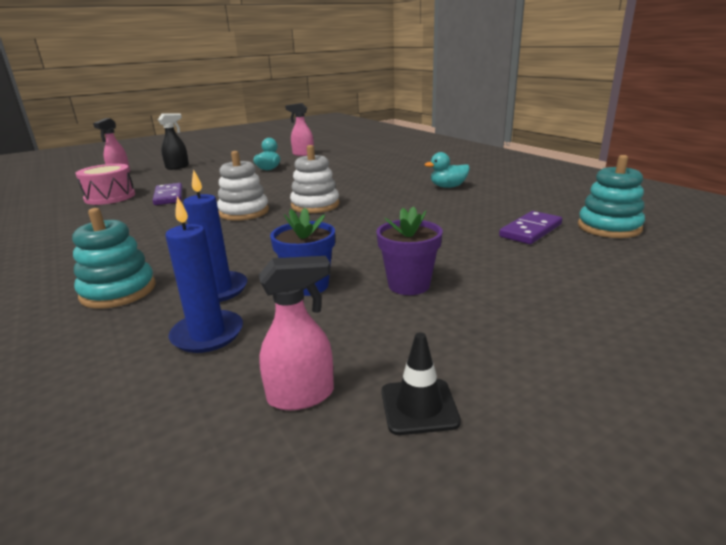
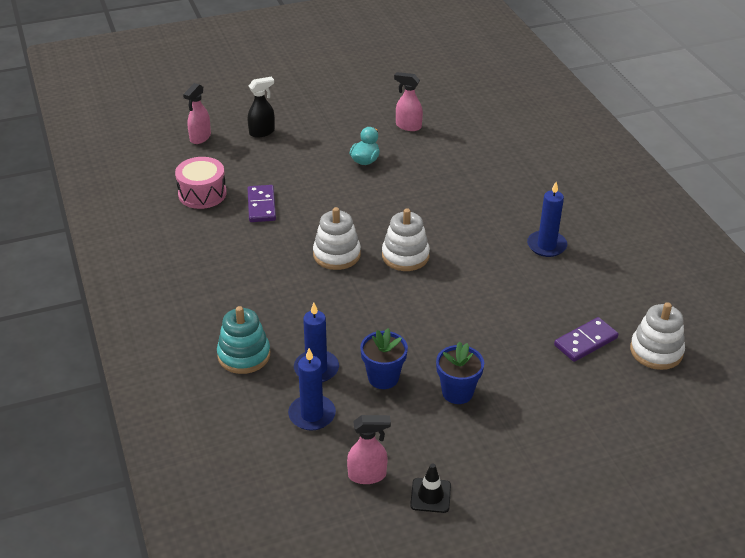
camera: 10 degrees right, 15 degrees up
(409, 285) = (457, 392): purple flower pot -> blue flower pot
(448, 187) = (546, 245): turquoise duck -> blue candle
(609, 227) = (656, 351): turquoise stacking toy -> white stacking toy

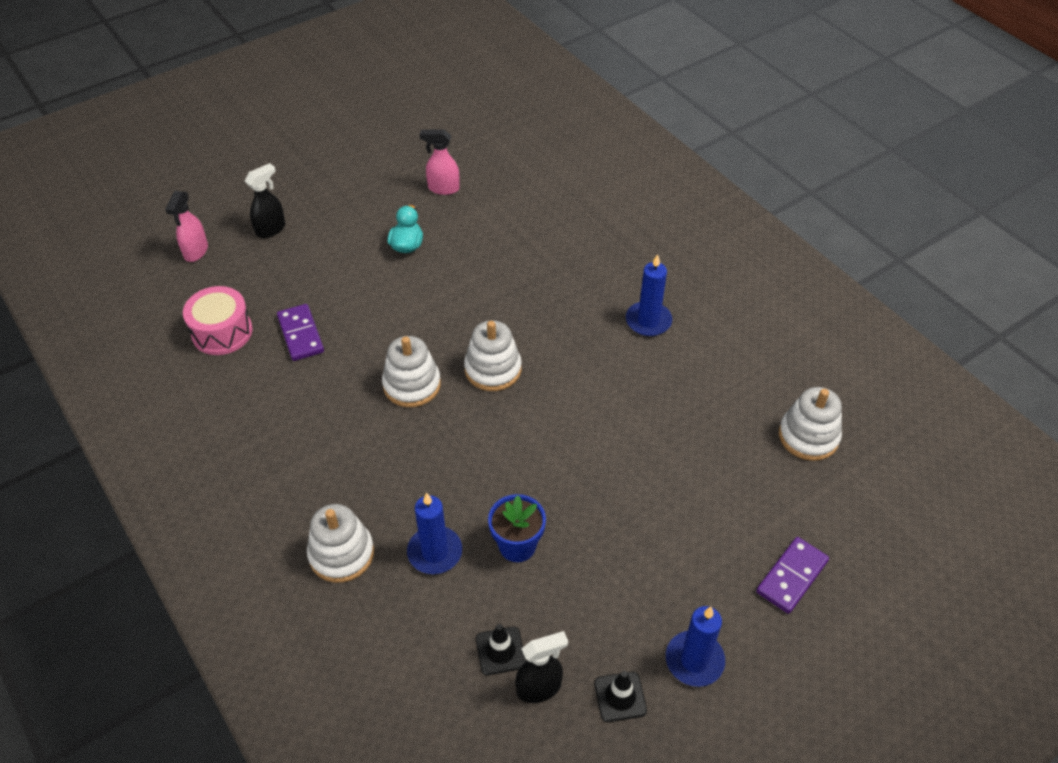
camera: 15 degrees left, 10 degrees up
(244, 355) = (341, 554): turquoise stacking toy -> white stacking toy
(312, 414) = (448, 619): blue candle -> blue candle (694, 660)
(345, 444) = (500, 651): none -> black traffic cone
(367, 475) = (539, 688): pink spray bottle -> black spray bottle
(457, 392) = (608, 545): blue flower pot -> none
(585, 341) = (729, 441): purple domino -> purple domino (791, 576)

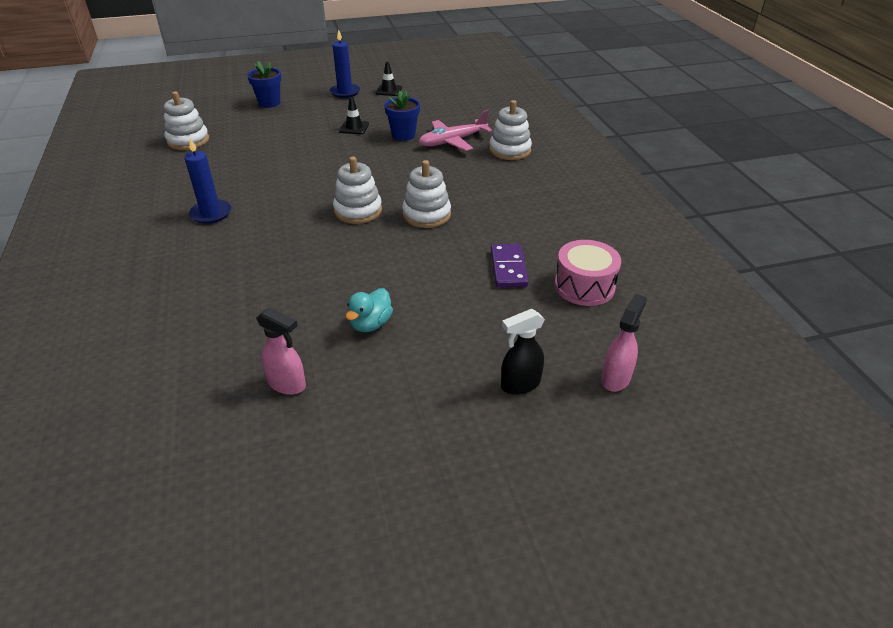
camera: 160 degrees left, 10 degrees down
(435, 552) = (453, 141): blue candle -> pink plane
(500, 651) = (436, 109): black traffic cone -> black traffic cone (354, 128)
(539, 688) = (424, 98): black spray bottle -> none
(791, 576) = (269, 103): purple domino -> blue flower pot

